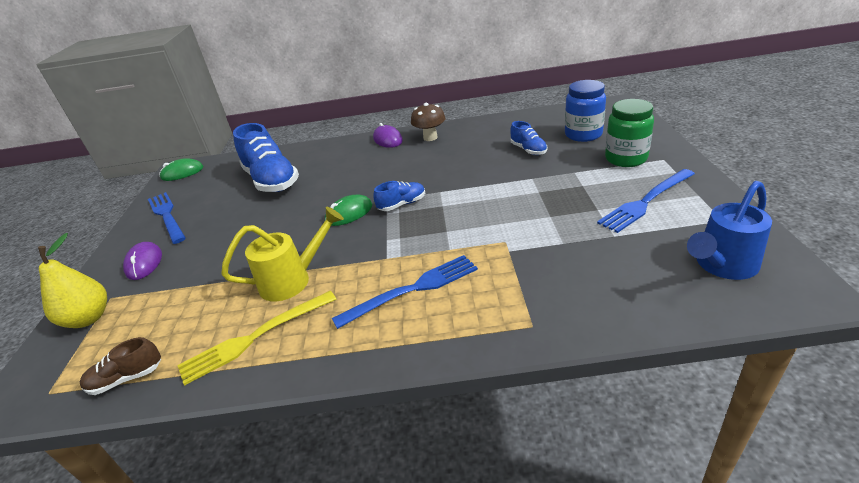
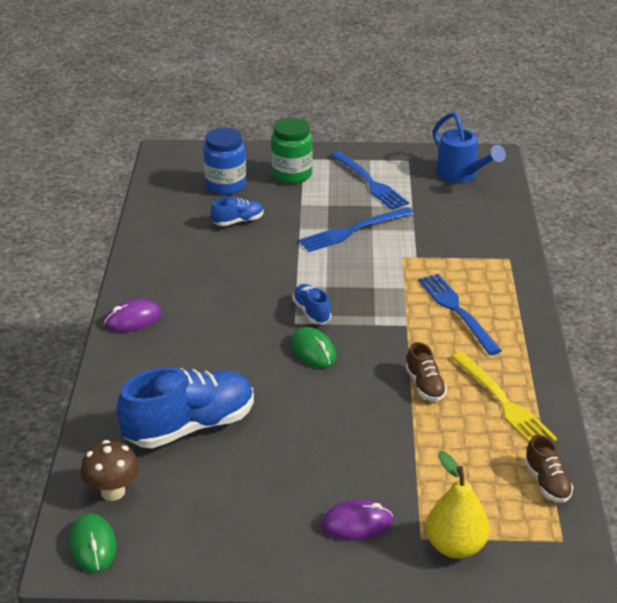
camera: 90 degrees left, 0 degrees up
(167, 215) = (238, 530): blue fork -> blue fork (352, 231)
(293, 280) = (425, 385): yellow watering can -> brown shoe
(430, 137) = (154, 284): brown mushroom -> brown mushroom (113, 492)

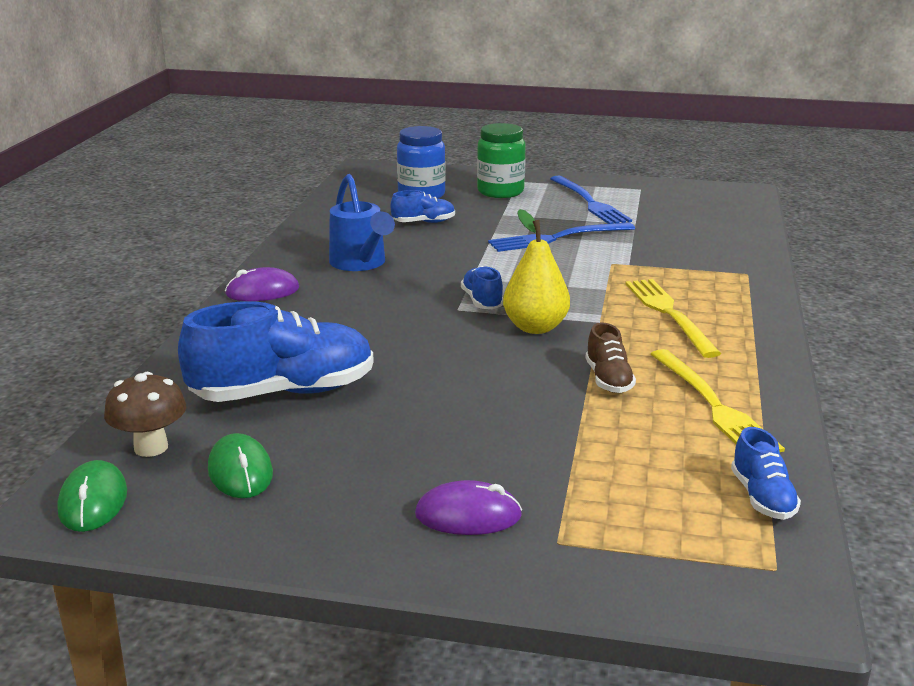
camera: 10 degrees right, 10 degrees down
(313, 350) = (471, 335): green mouse -> green mouse (240, 472)
(455, 546) = (607, 558): yellow pear -> yellow pear (535, 327)
(457, 311) = (669, 314): blue fork -> yellow fork
(461, 175) = (701, 203): blue watering can -> blue watering can (360, 263)
(547, 483) = (762, 498): brown shoe -> blue shoe

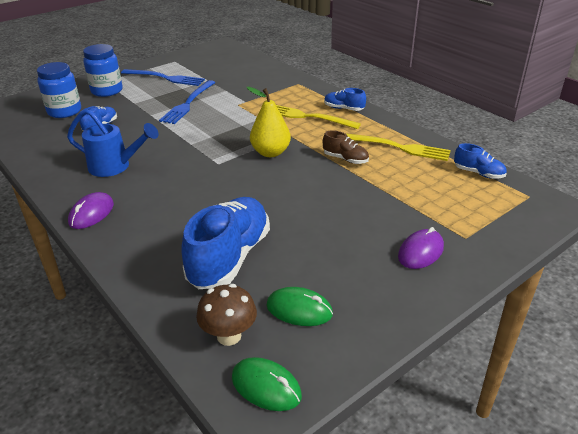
camera: 50 degrees left, 10 degrees up
(482, 301) = (221, 153): blue shoe -> blue shoe (343, 109)
(500, 192) = (107, 91): green jar -> blue jar

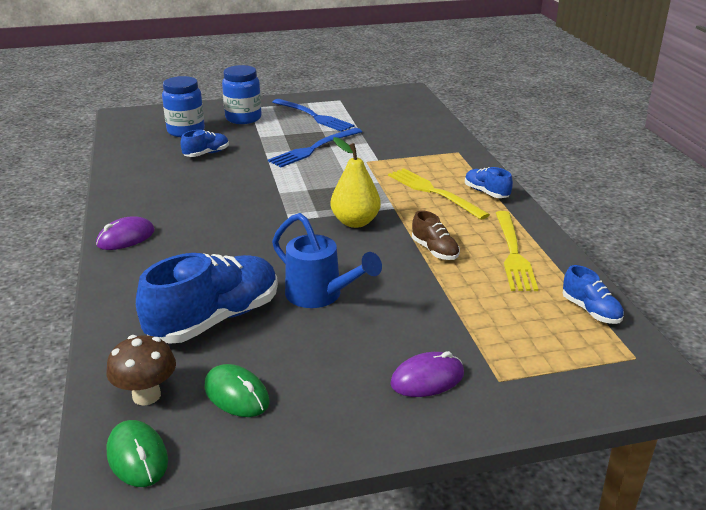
camera: 25 degrees right, 5 degrees down
(115, 167) = (185, 197): blue watering can -> blue watering can (320, 295)
(398, 147) = (513, 253): yellow fork -> yellow fork turned 45 degrees clockwise

